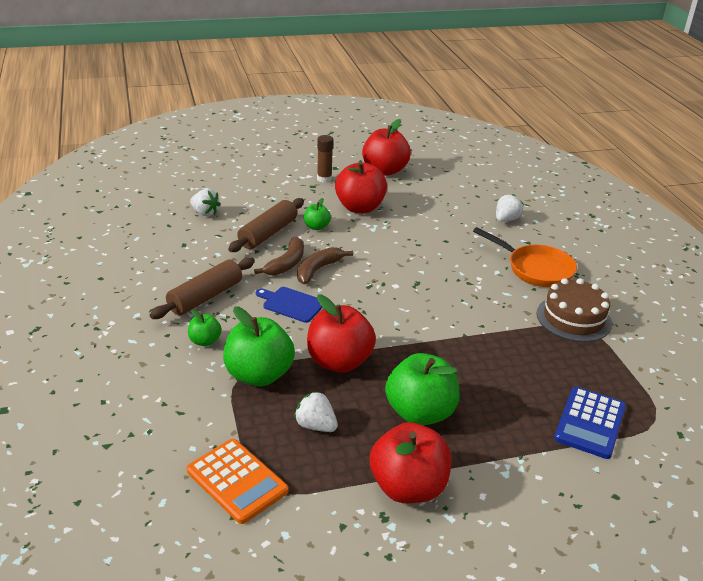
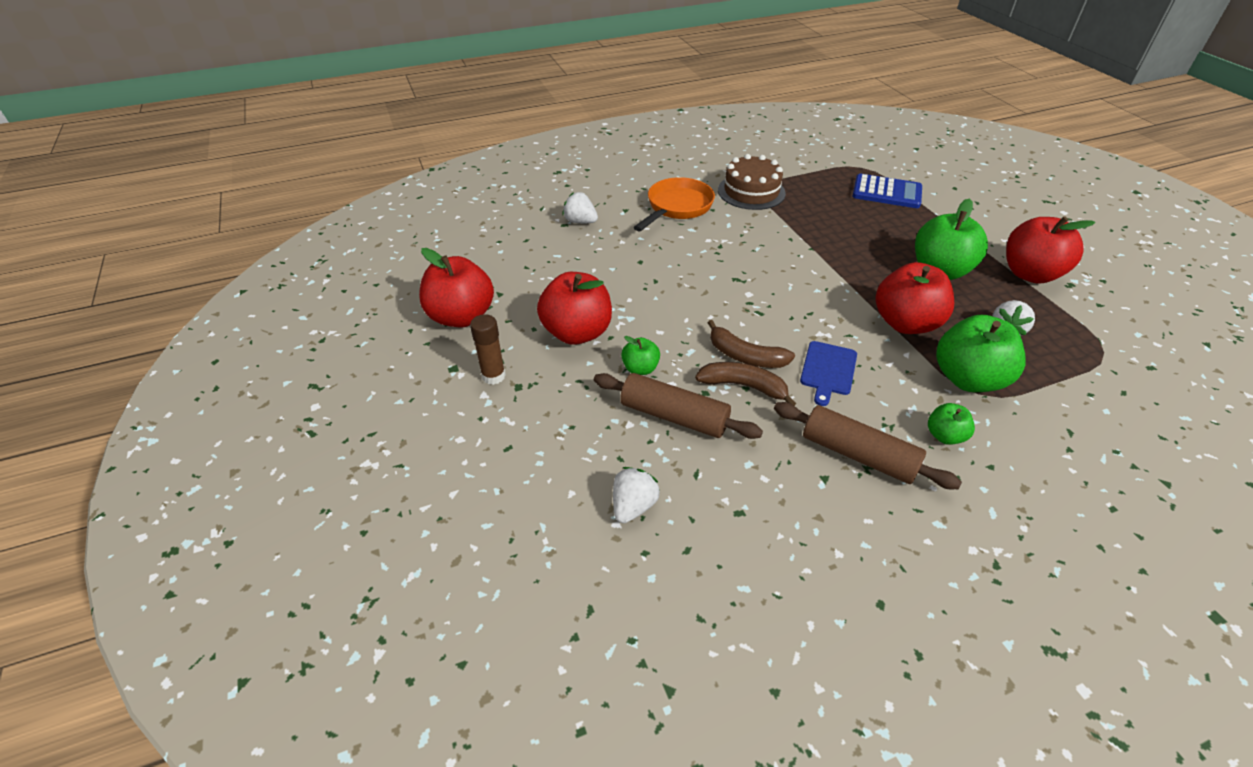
camera: 95 degrees left, 10 degrees up
(237, 481) = (1115, 371): orange calculator -> none

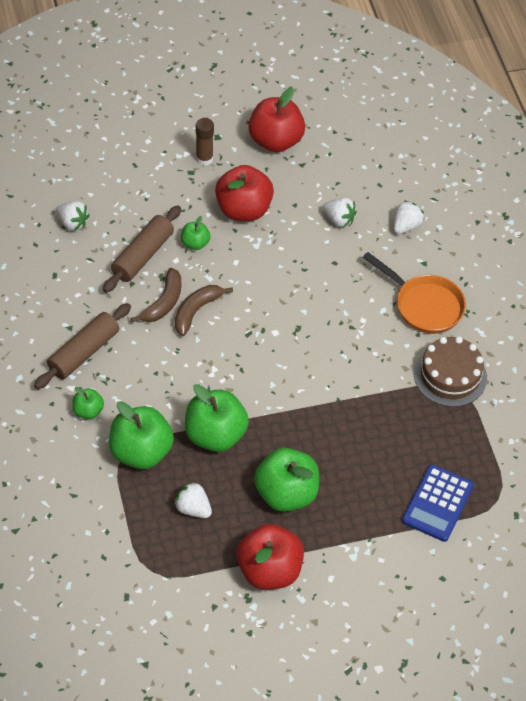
camera: 95 degrees right, 10 degrees up
(579, 262) = (339, 219): none -> white strawberry
(828, 370) = (169, 361): blue cutting board -> none
(905, 323) = (215, 435): red apple -> green apple

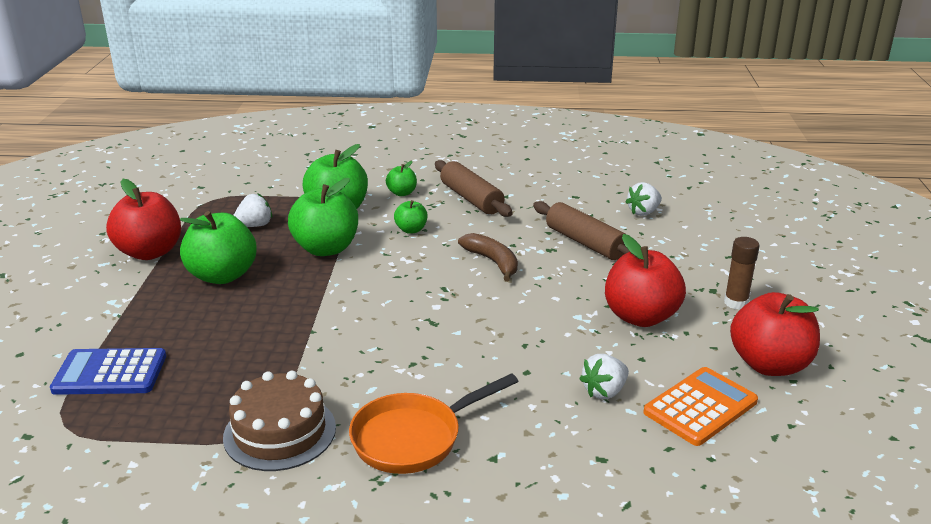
camera: 110 degrees right, 25 degrees down
(163, 302) = (514, 245): brown banana -> none
(195, 243) = (593, 276): green apple -> green apple (411, 230)
(335, 172) = (700, 407): none -> orange calculator
(406, 226) = (574, 456): white strawberry -> none
(437, 503) = (110, 373): blue calculator -> blue calculator turned 45 degrees counterclockwise

